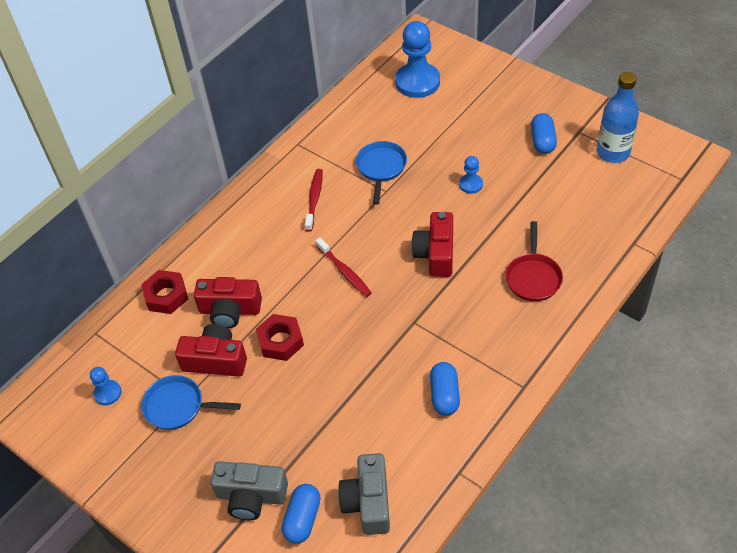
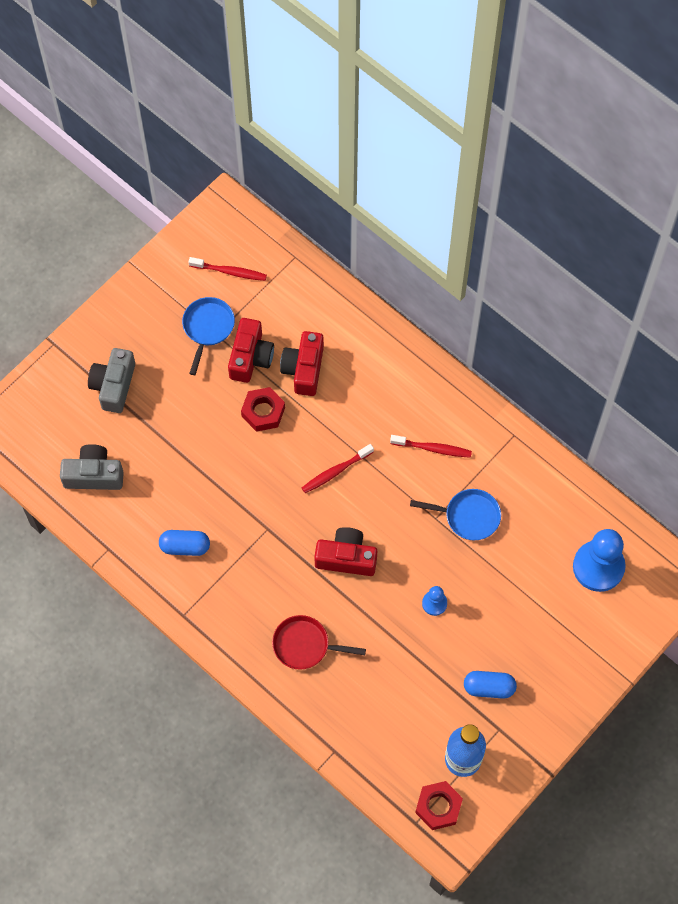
camera: 90 degrees right, 15 degrees up
(108, 393) = (229, 272): blue pawn -> red toothbrush
(166, 296) = (328, 314): red nut -> red nut (438, 807)
(302, 519) = (87, 424): blue capsule -> none

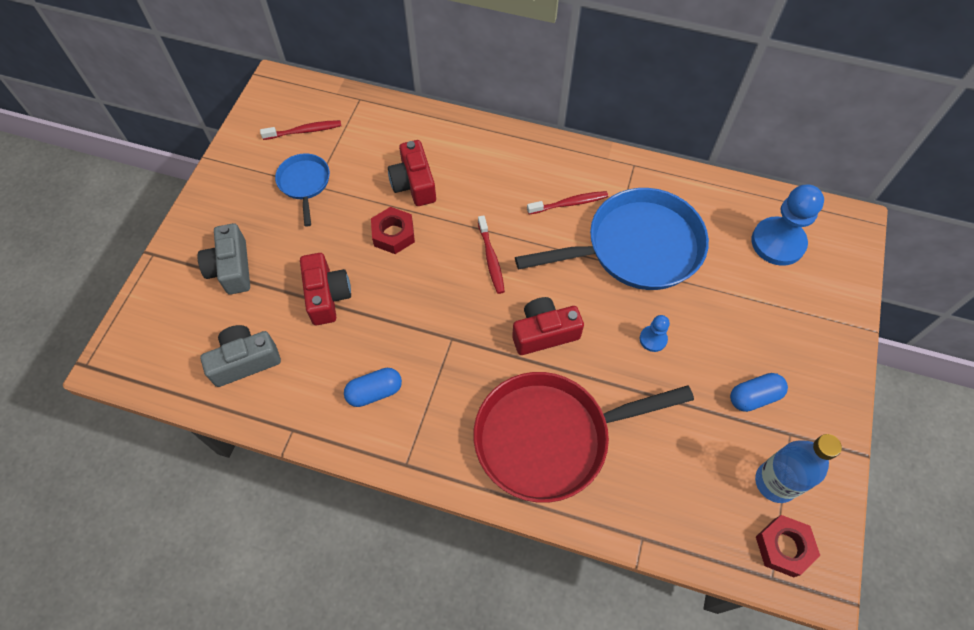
camera: 25 degrees left, 5 degrees down
(250, 357) = (358, 193): red camera -> red camera (327, 296)
(305, 645) = (549, 438): red pan -> red pan, size x2.04
(336, 471) = (491, 258): red toothbrush -> red toothbrush turned 45 degrees counterclockwise
(468, 516) = (636, 247): blue pan -> blue pan, size x2.04

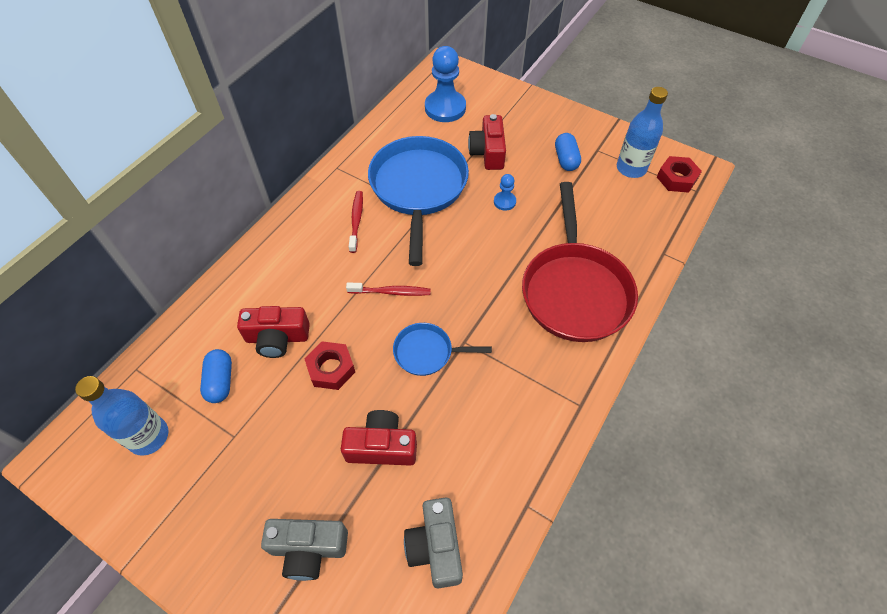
camera: 75 degrees left, 5 degrees down
(304, 131) = (149, 436): red toothbrush -> blue bottle
(304, 183) = (225, 447): blue pan -> blue pan (427, 352)
(374, 392) = (503, 419): blue capsule -> blue capsule (220, 381)
(544, 333) = (479, 271): red camera -> red camera (488, 152)

